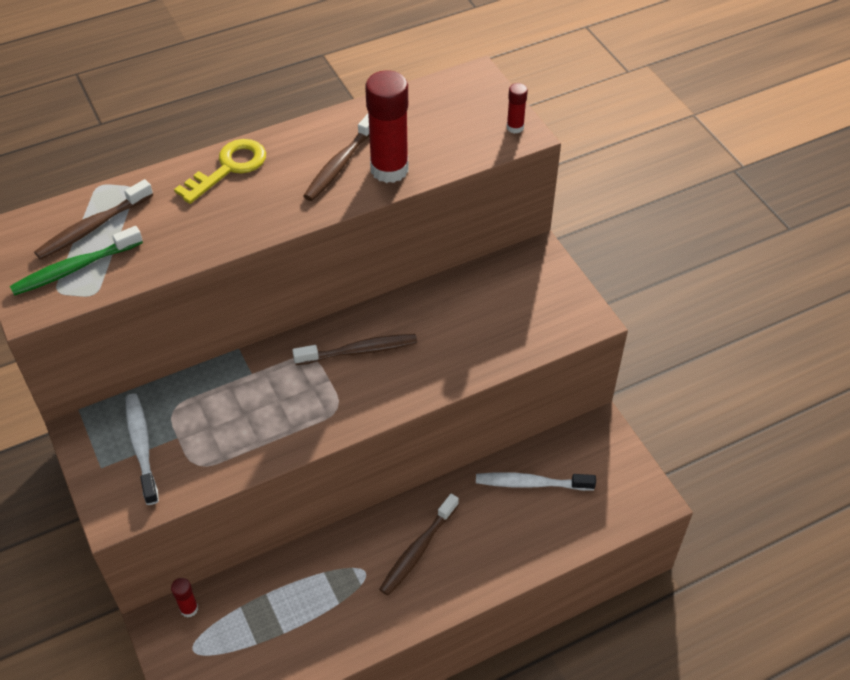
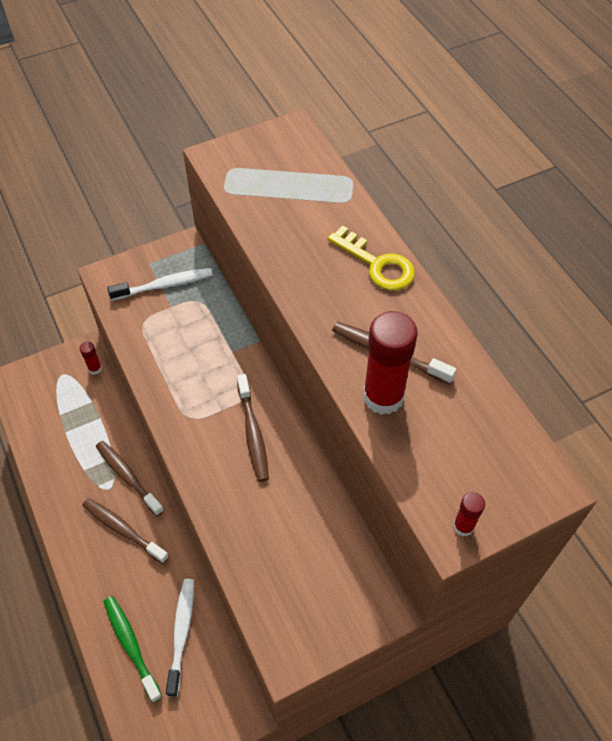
camera: 90 degrees right, 5 degrees up
(74, 268) = (253, 175): green toothbrush -> green toothbrush (131, 645)
(92, 227) = (299, 180): brown toothbrush -> brown toothbrush (127, 477)

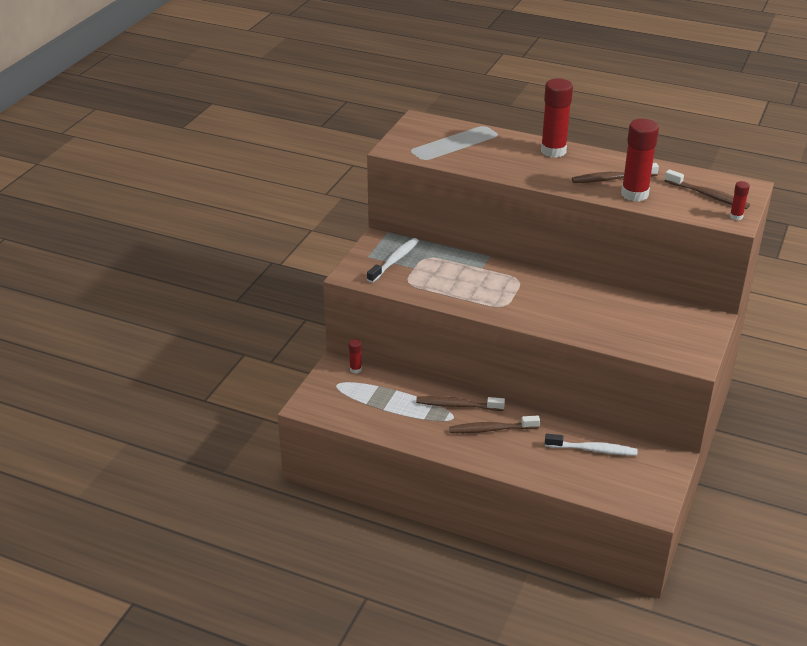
camera: 40 degrees left, 20 degrees down
(131, 645) = (573, 473): green toothbrush -> none
(181, 633) = (593, 450): white toothbrush -> white toothbrush turned 135 degrees clockwise
(253, 433) = (547, 293): brown toothbrush -> brown toothbrush (708, 195)
(377, 264) = (553, 151): yellow key -> red glue stick

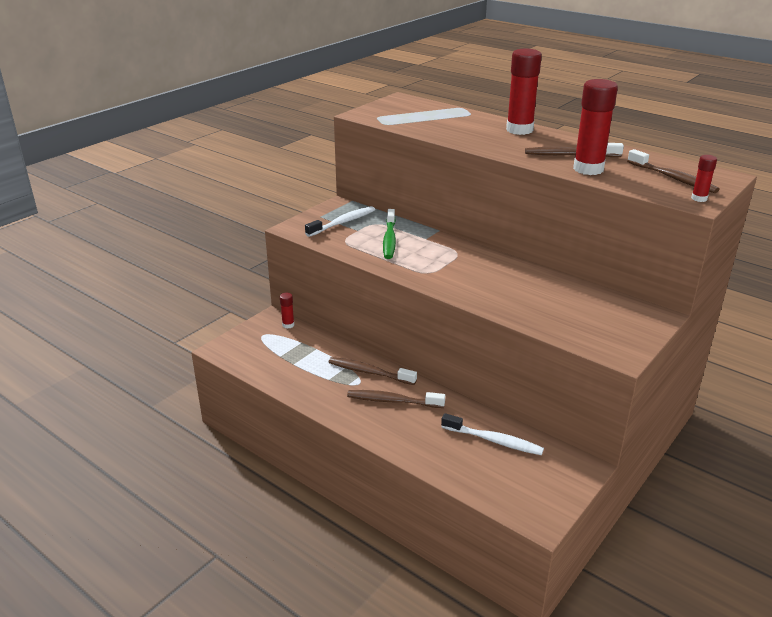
camera: 15 degrees right, 5 degrees down
(449, 274) = (389, 240): none -> green toothbrush

